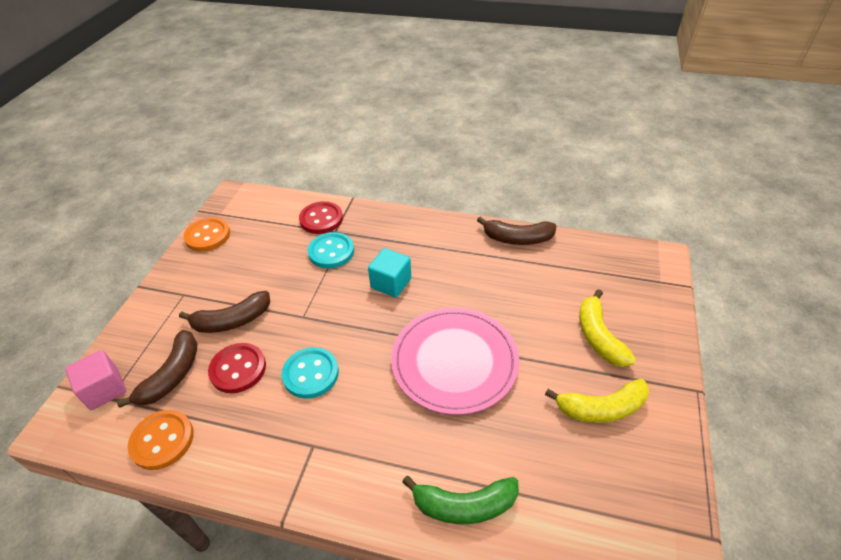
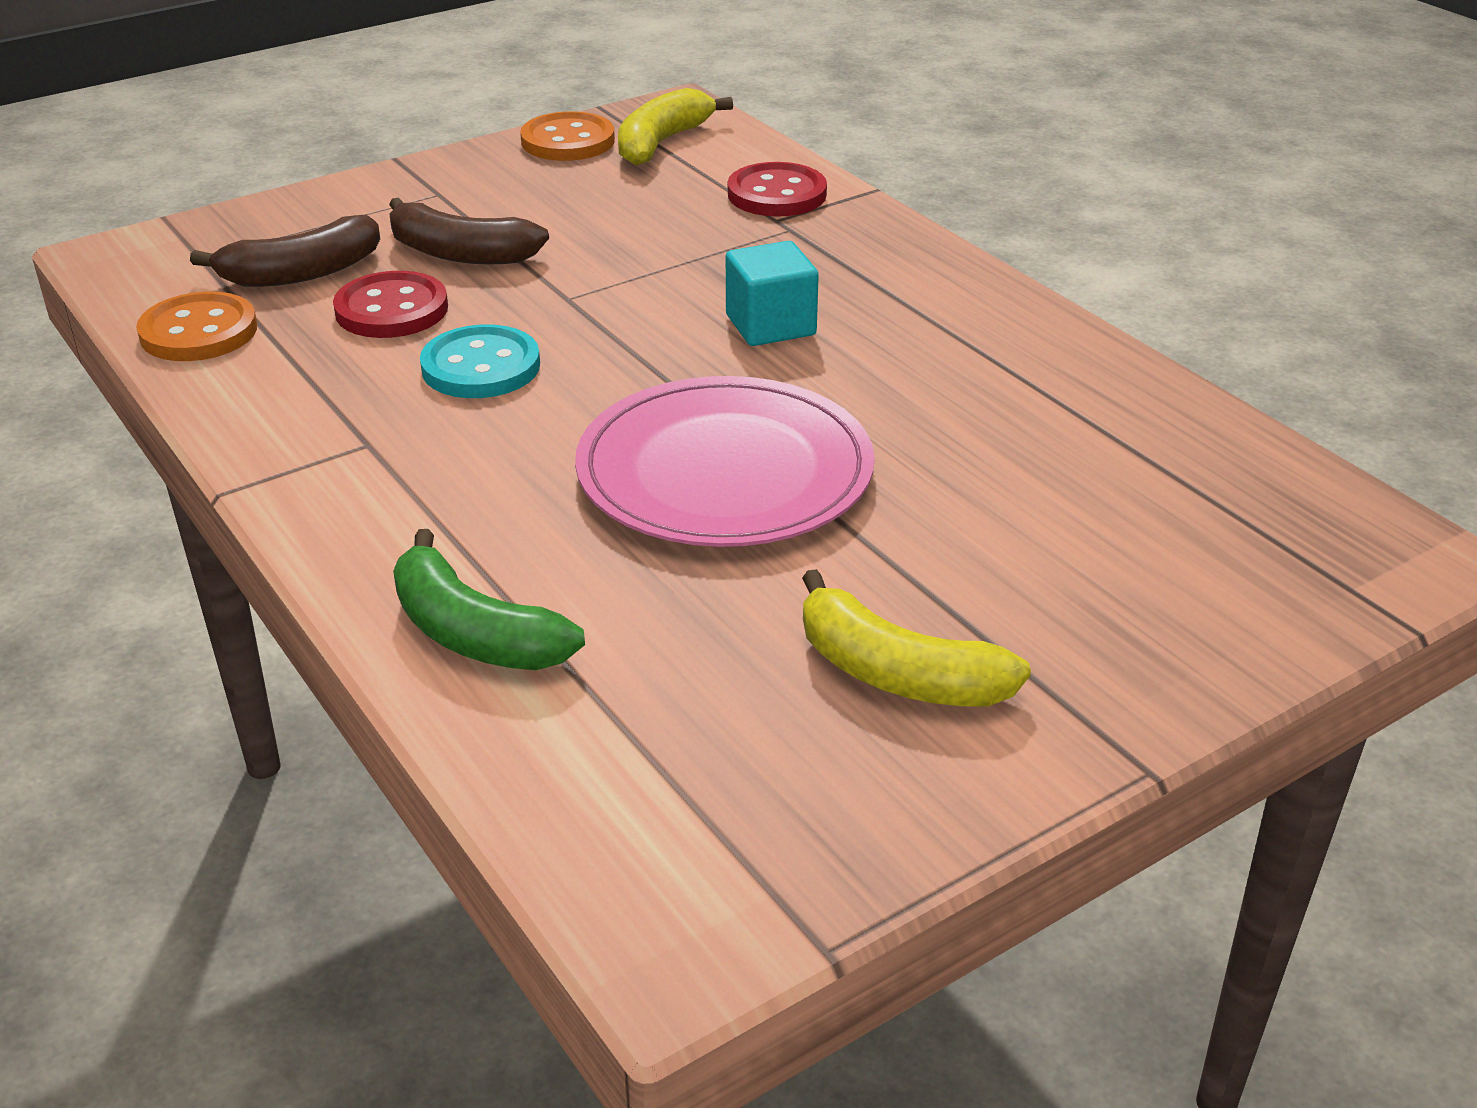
camera: 40 degrees right, 10 degrees down
(104, 389) = (206, 246): pink cube -> none
(331, 252) = (730, 242): turquoise button -> none
(517, 238) = (1117, 378): brown banana -> none
(598, 336) = (1058, 586): yellow banana -> yellow banana (661, 143)

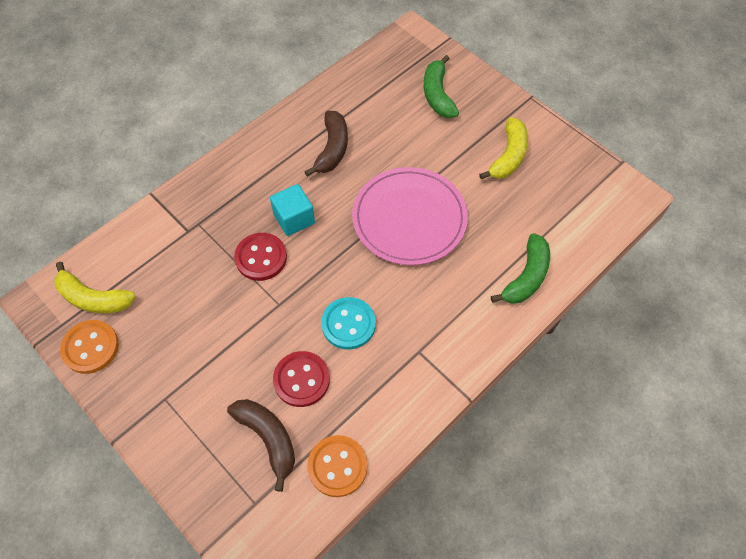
camera: 100 degrees left, 25 degrees up
(461, 253) = (238, 365): brown banana -> brown banana (332, 149)
(777, 194) = (159, 234): red button -> red button (261, 258)
(1153, 571) = (437, 95): none -> green banana

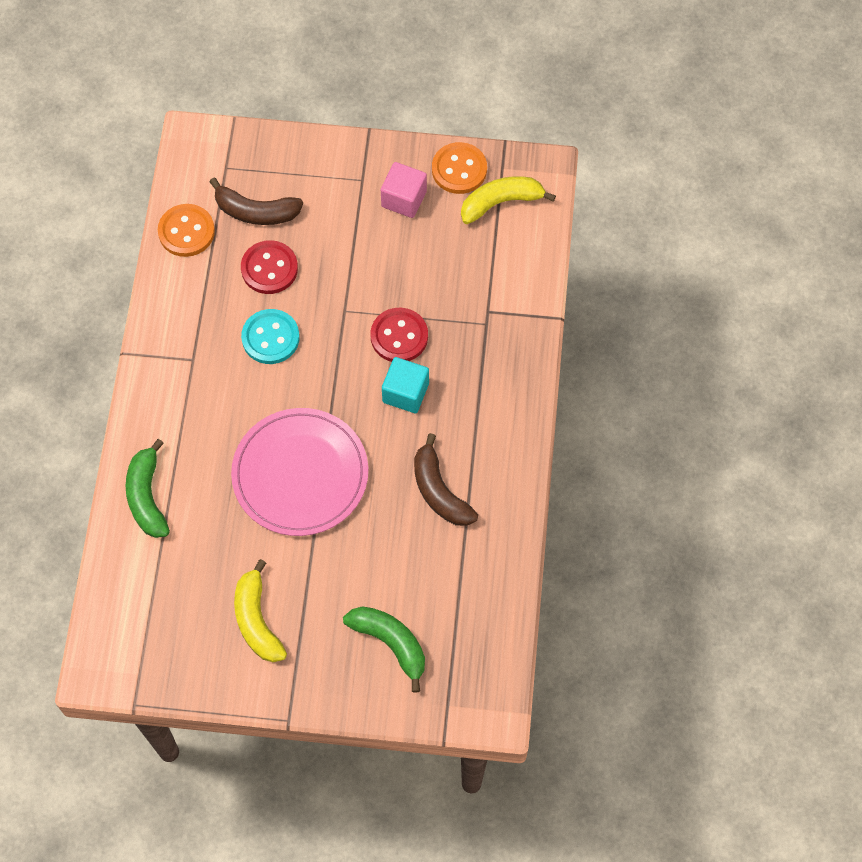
camera: 140 degrees right, 5 degrees up
(152, 356) = (404, 199): none -> pink cube

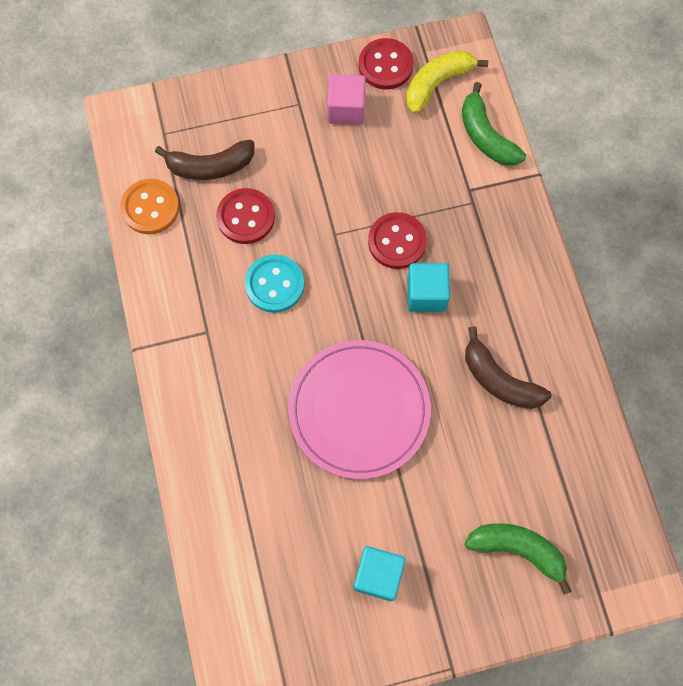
camera: 20 degrees left, 5 degrees up
(147, 497) = (217, 487): green banana -> green banana (486, 136)
(257, 620) = (378, 575): yellow banana -> turquoise cube
(459, 169) = (385, 65): orange button -> red button

